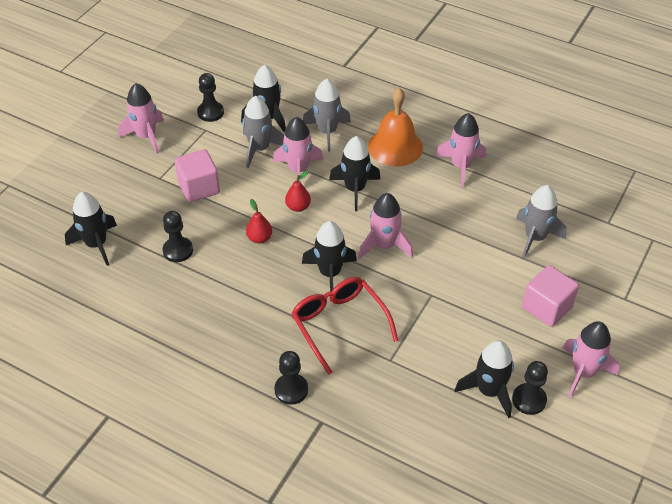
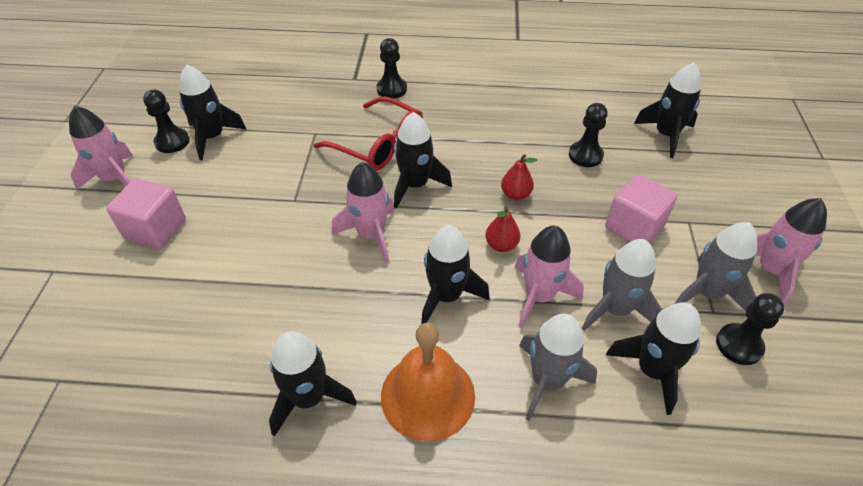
camera: 155 degrees right, 0 degrees up
(461, 166) = (308, 398): pink rocket -> black rocket
(535, 238) = (174, 313): grey rocket -> grey rocket (707, 293)

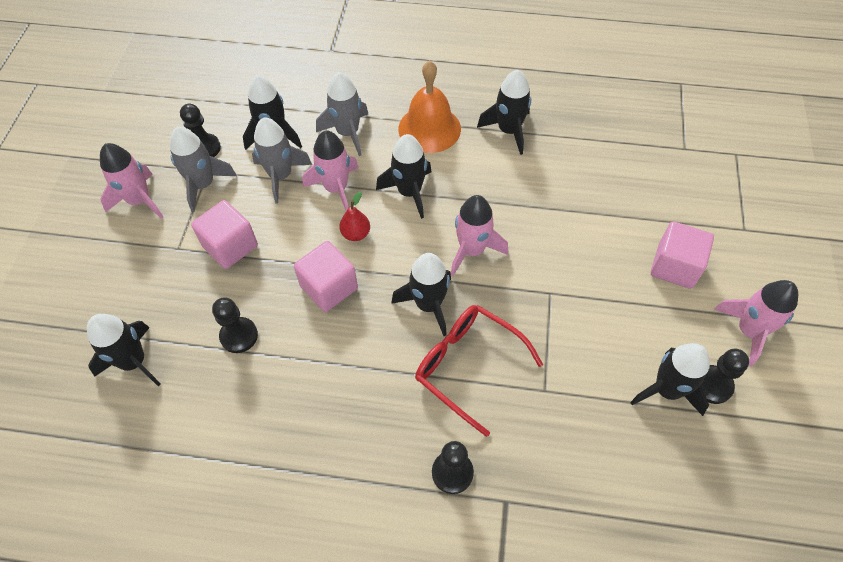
camera: 175 degrees left, 10 degrees up
(515, 194) = (329, 287): red pear -> pink cube

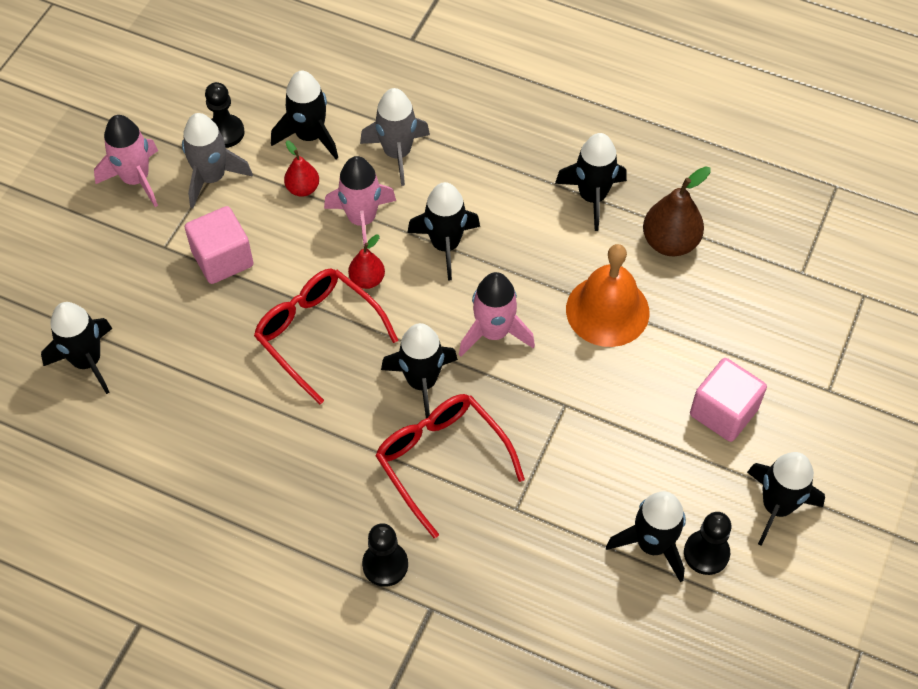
camera: 15 degrees right, 0 degrees up
(239, 336) = (204, 362): black pawn -> none
(281, 176) = (303, 189): grey rocket -> red pear
(329, 287) = (318, 334): pink cube -> red glasses
(429, 128) = (497, 171): orange bell -> orange bell (607, 310)
(579, 149) = (670, 242): none -> brown pear
(748, 331) = (776, 506): pink rocket -> black rocket

